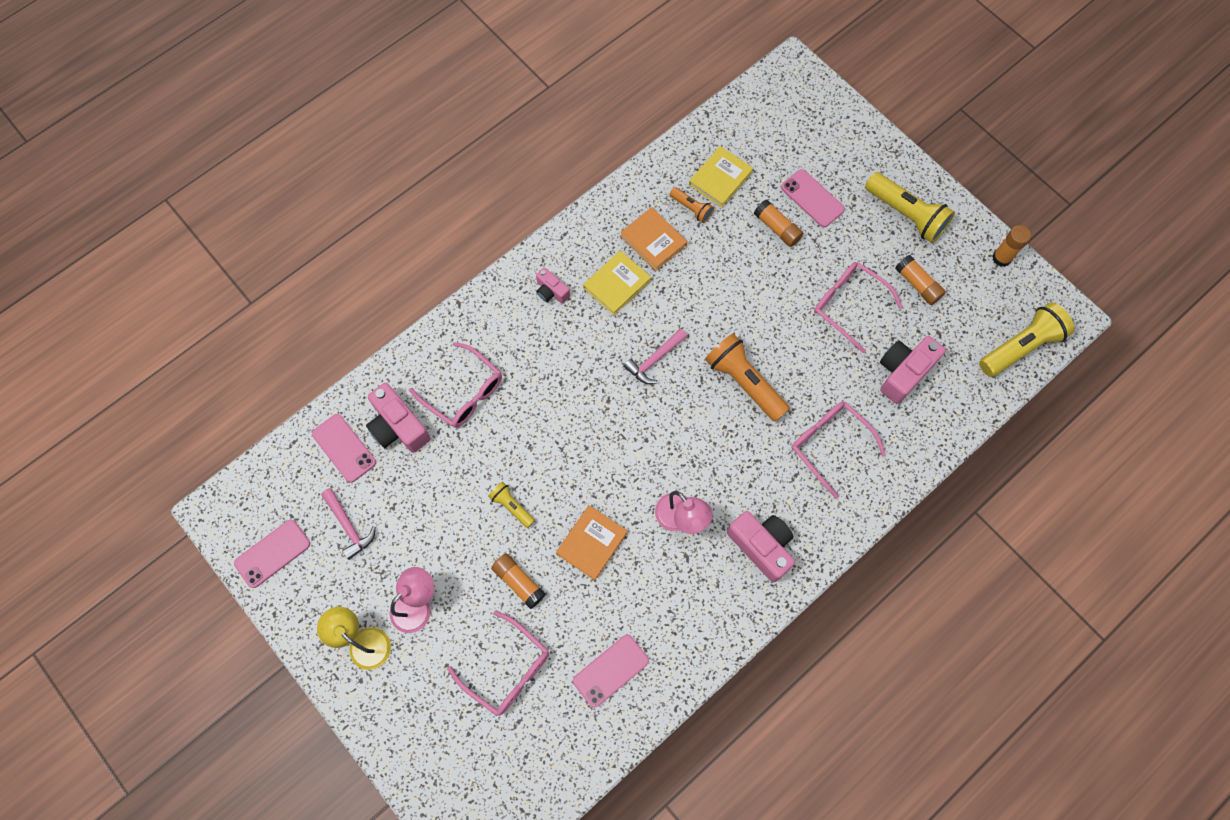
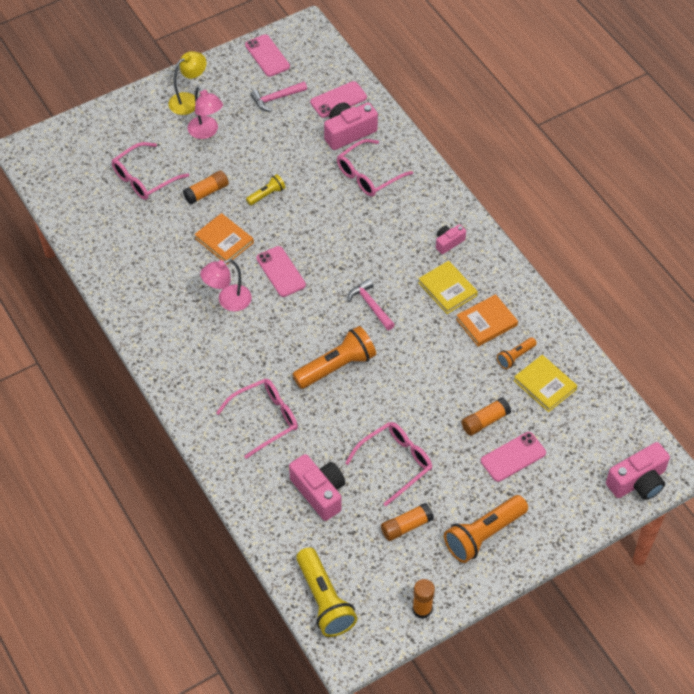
camera: 100 degrees right, 15 degrees down
(610, 670) = (124, 239): pink phone -> pink phone (281, 272)
(761, 546) = (190, 352): pink camera -> pink camera (638, 481)
(906, 214) = (483, 535): yellow flashlight -> orange flashlight

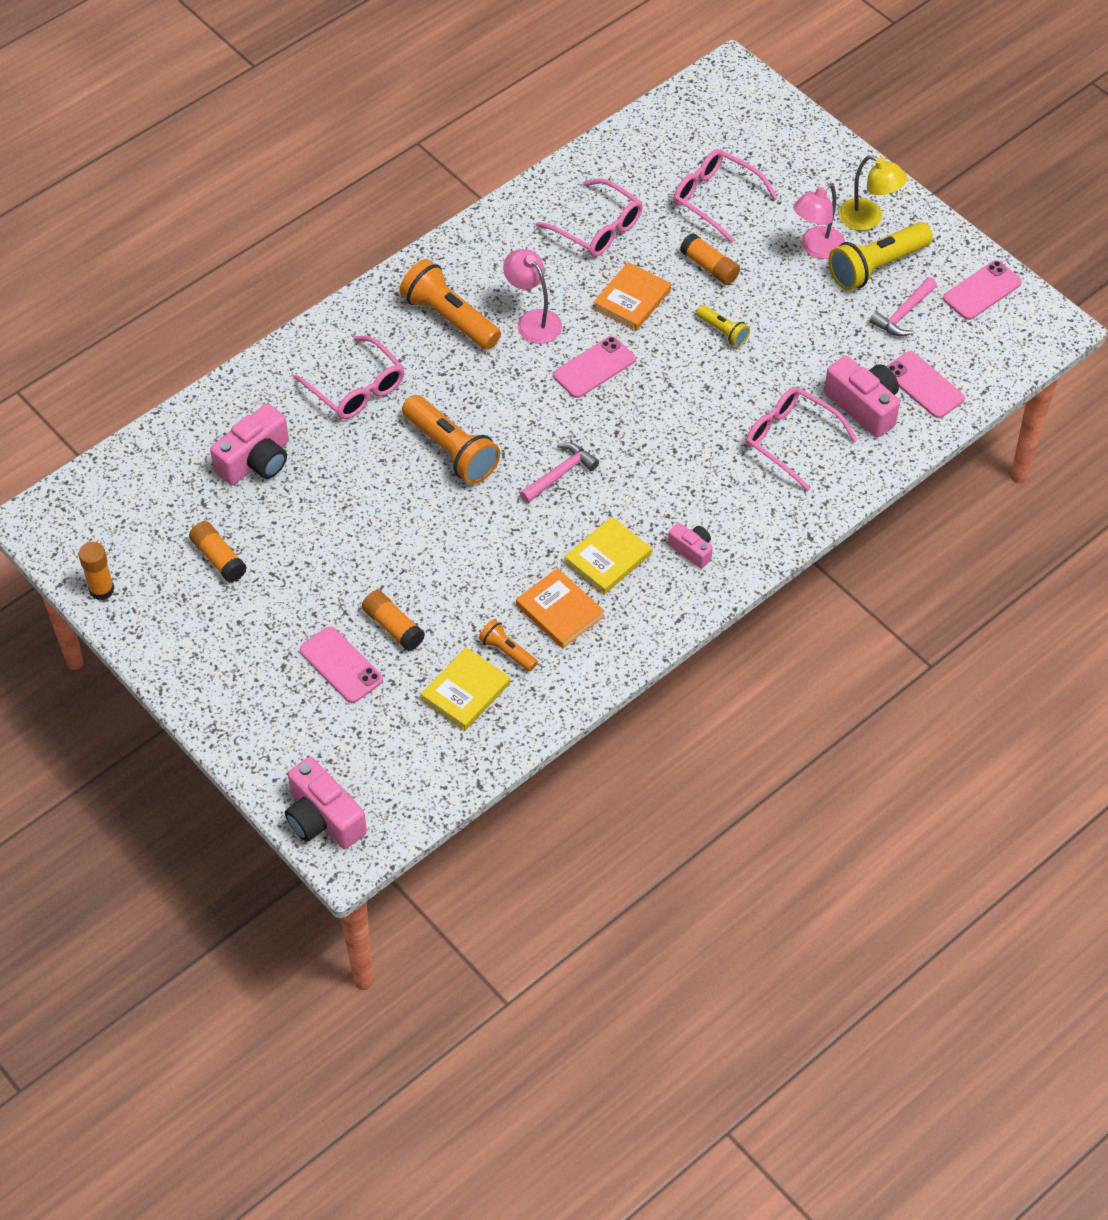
camera: 80 degrees right, 0 degrees up
(276, 98) = (903, 314): pink hammer -> pink hammer turned 105 degrees counterclockwise
(324, 600) = (105, 488): yellow flashlight -> yellow flashlight (876, 267)
(395, 463) = (311, 534): pink glasses -> pink glasses (597, 228)
(483, 535) = (216, 644): orange flashlight -> orange flashlight (449, 318)

